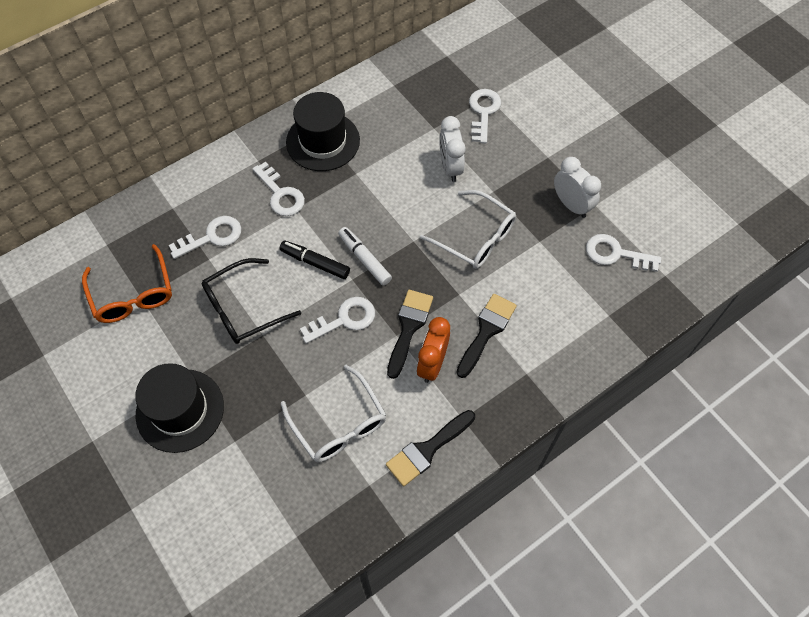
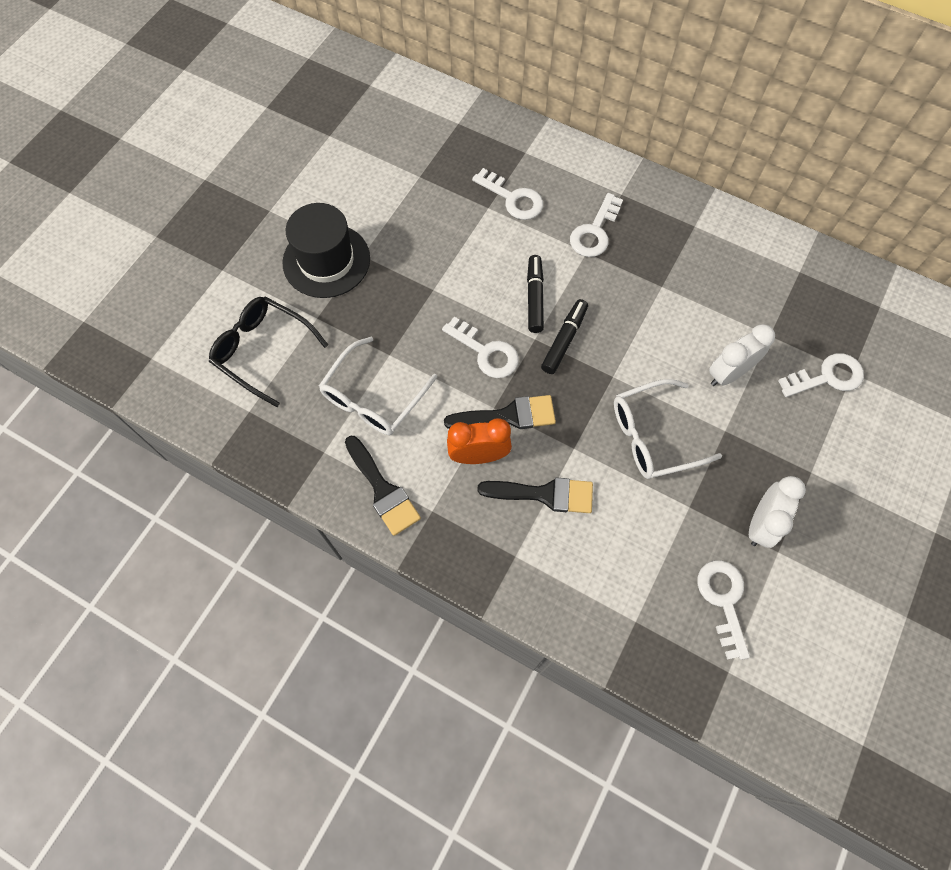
camera: 65 degrees right, 5 degrees up
(133, 294) = (420, 168): orange glasses -> none
(244, 308) = (452, 261): black glasses -> black glasses (263, 351)
(323, 141) = (681, 239): black hat -> none
(364, 259) = (564, 340): white marker -> black marker
(427, 450) = (383, 490): black brush -> black brush turned 150 degrees counterclockwise
(475, 237) = (654, 436): white glasses -> white glasses turned 60 degrees clockwise

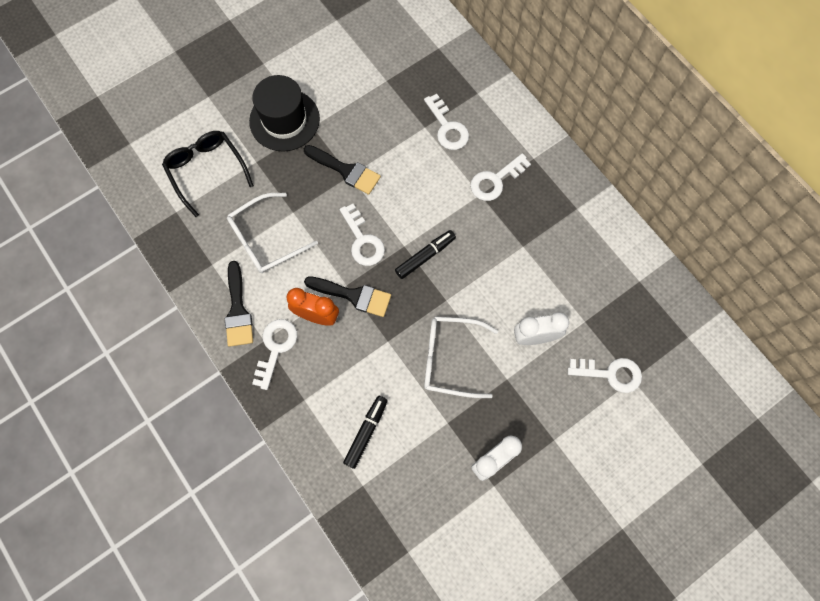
camera: 25 degrees right, 5 degrees up
(534, 297) = (421, 214): black marker -> black marker (366, 432)
(544, 494) = (348, 365): black brush -> black brush (346, 170)
(723, 600) = (433, 501): white key -> white key (275, 347)

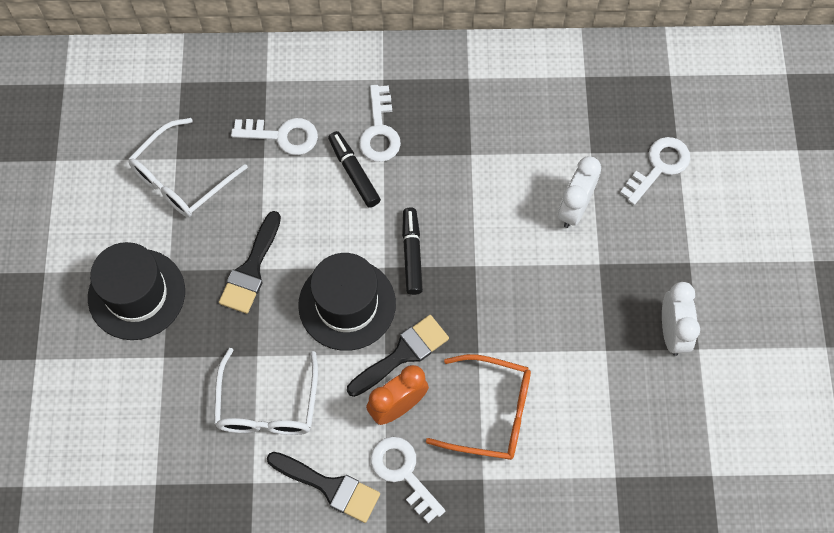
camera: 55 degrees left, 5 degrees down
(207, 171) = (132, 418): black glasses -> none
(346, 170) = (251, 269): black brush -> black brush turned 135 degrees clockwise
(351, 375) = (490, 413): none -> orange glasses
(363, 240) = (347, 304): white key -> black hat
(366, 432) = (561, 437): black marker -> black marker (354, 172)
(451, 358) = (541, 302): white glasses -> white glasses (182, 178)

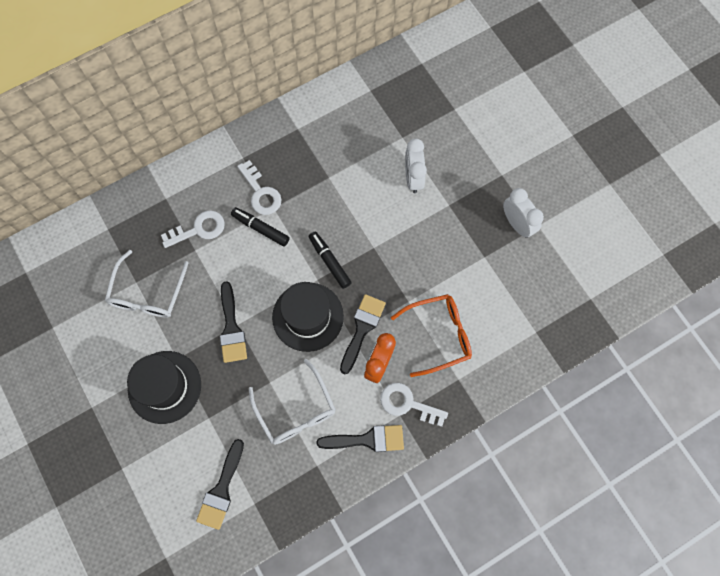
camera: 30 degrees left, 5 degrees up
(129, 446) = (221, 489): none -> black brush
(659, 166) = (449, 124): white key -> none

